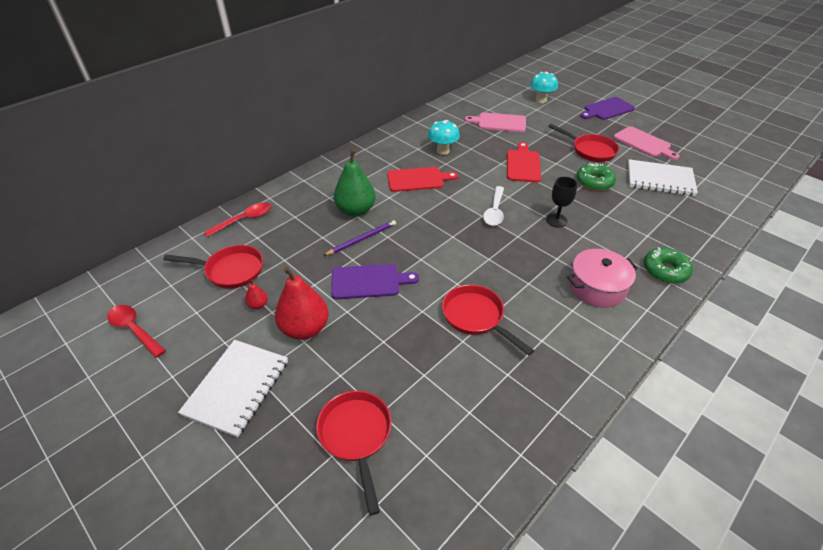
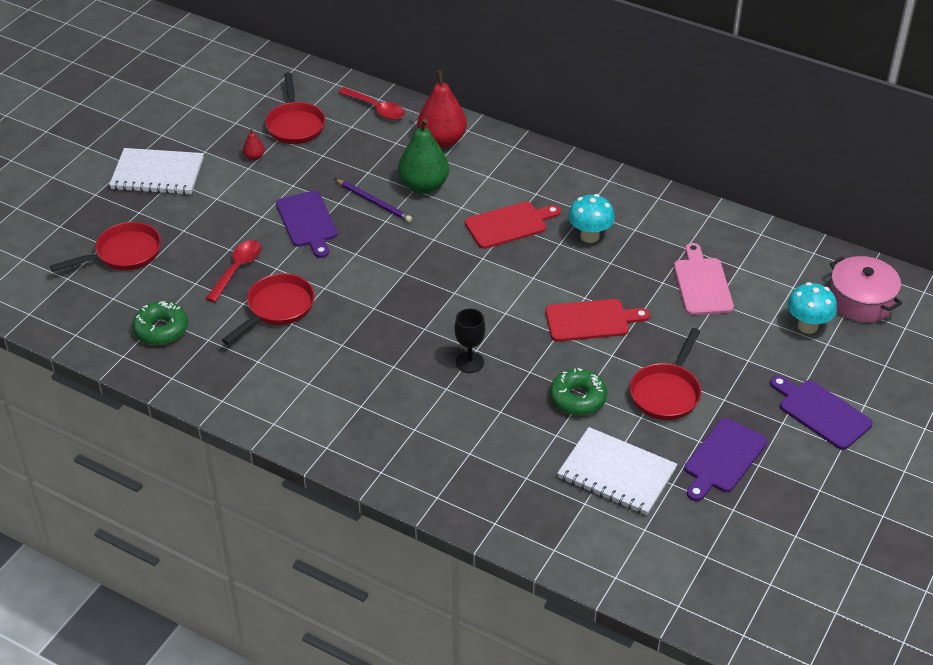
camera: 75 degrees right, 0 degrees up
(134, 329) = (206, 95): red spoon -> red spoon (237, 269)
(305, 328) = (232, 195): red pear -> red pear (442, 140)
(418, 179) = (509, 224): red cutting board -> red cutting board turned 90 degrees counterclockwise
(494, 211) = (467, 303): white spoon -> none
(597, 287) = (352, 403): pink pot -> pink pot (861, 301)
(644, 143) = (723, 458): pink cutting board -> purple cutting board
(660, 179) = (616, 473): white notebook -> white notebook turned 60 degrees counterclockwise
(665, 270) = (401, 467): green donut -> green donut (161, 329)

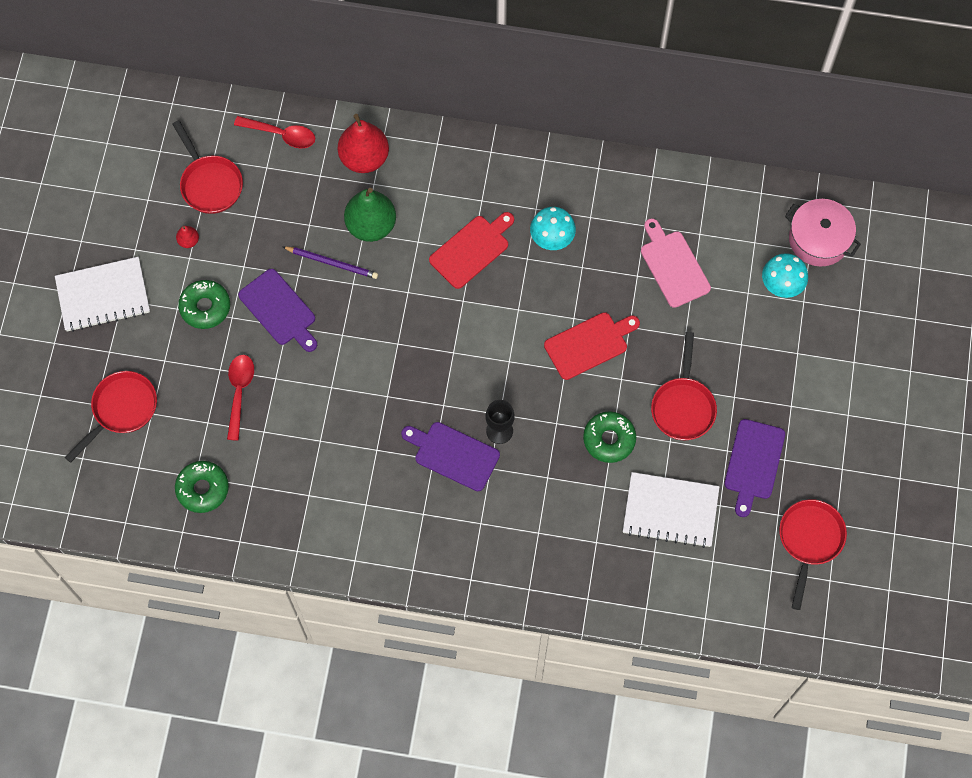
camera: 20 degrees left, 25 degrees up
(242, 203) = (205, 307): none -> green donut
(277, 308) = (299, 427): red pan -> red pan (809, 540)
(821, 412) = (820, 383): purple cutting board -> purple cutting board (453, 454)

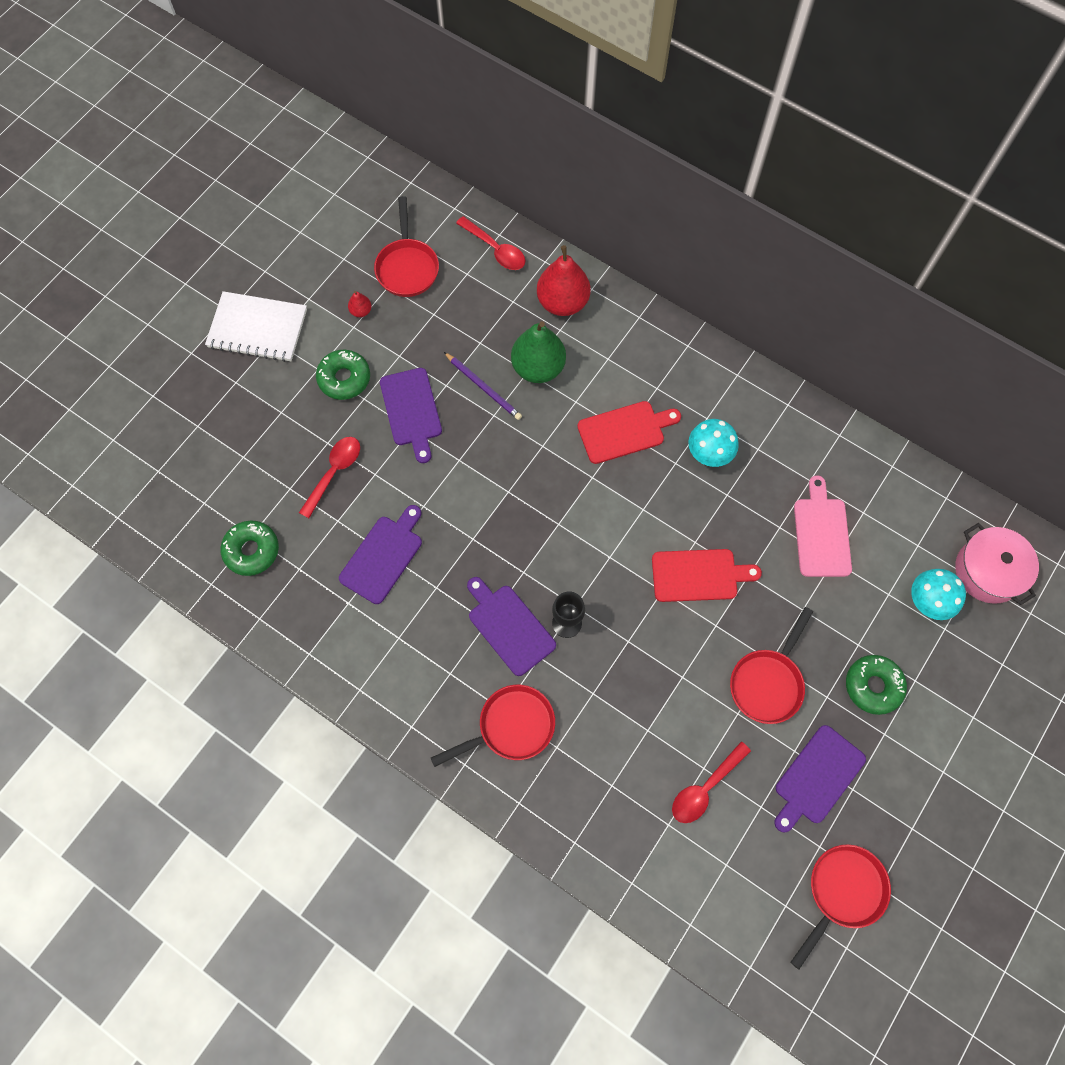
camera: 25 degrees right, 0 degrees up
(121, 410) = (217, 441): red pan -> red pan (510, 727)
(319, 444) = (383, 556): none -> purple cutting board
(609, 439) = (674, 682): green donut -> green donut (873, 686)
(670, 511) = (705, 788): white notebook -> red spoon

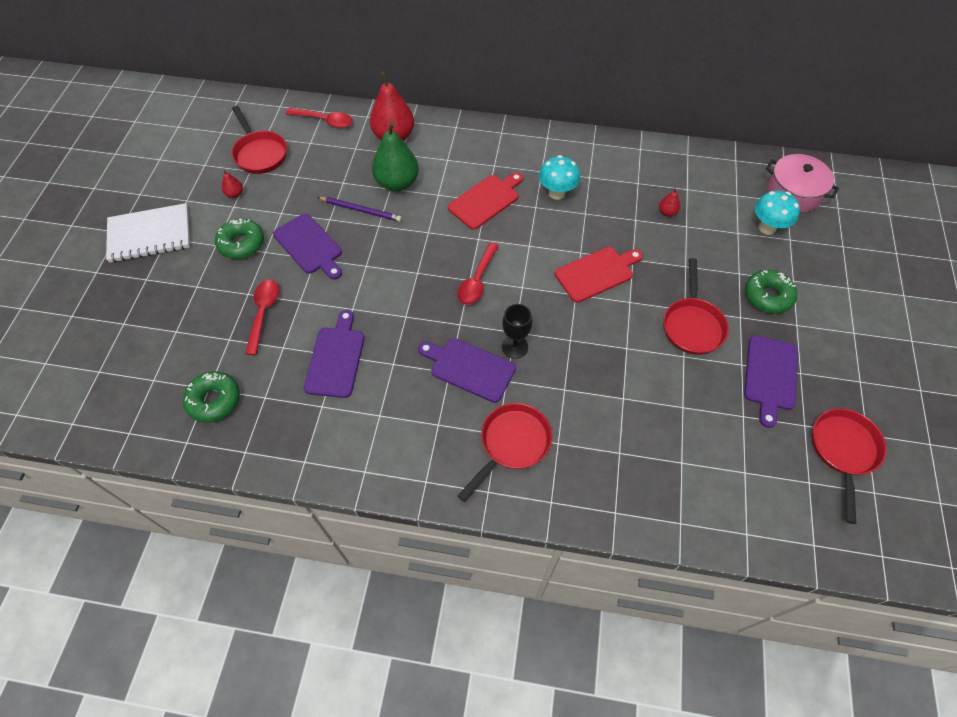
camera: 25 degrees left, 10 degrees down
(705, 788) = (693, 421): red spoon -> red spoon (477, 280)
(821, 533) = (667, 212): pink cutting board -> red pear

